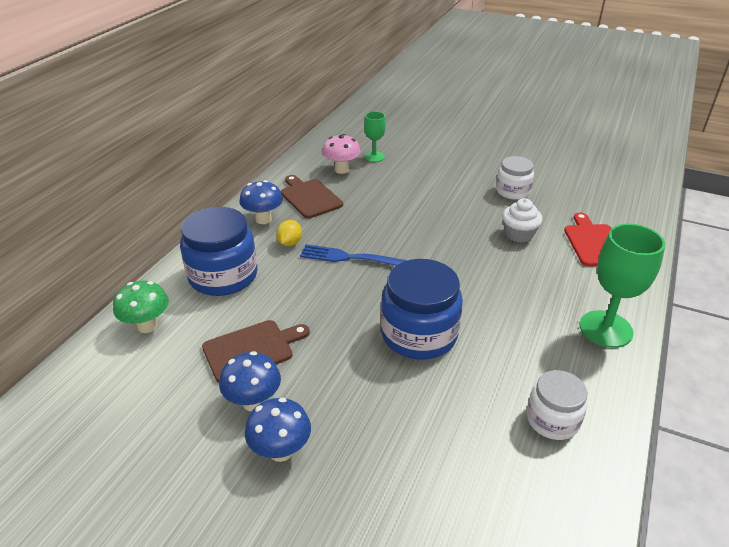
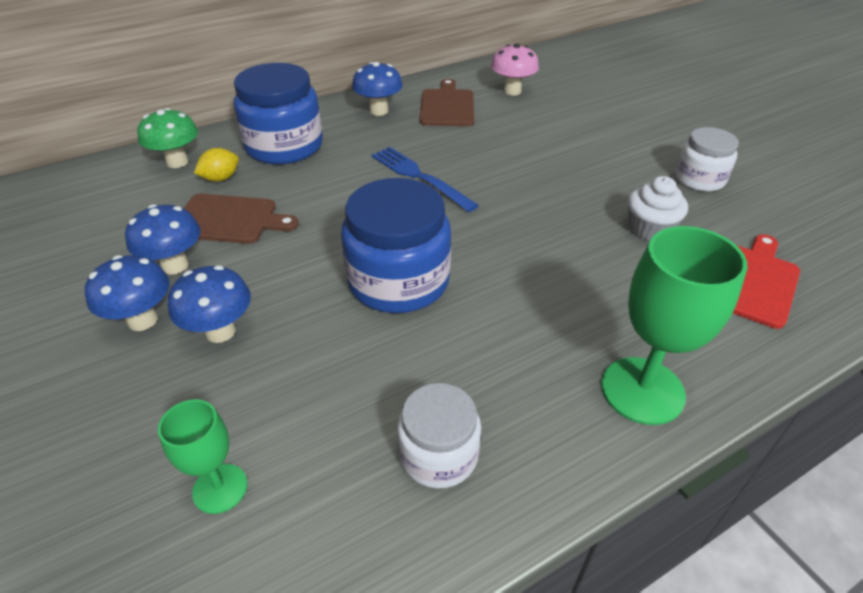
camera: 35 degrees right, 5 degrees up
(290, 243) = (377, 140): yellow lemon -> yellow lemon (221, 178)
(346, 427) = (220, 331): none -> blue mushroom
(374, 157) = (564, 89): green goblet -> green goblet (220, 488)

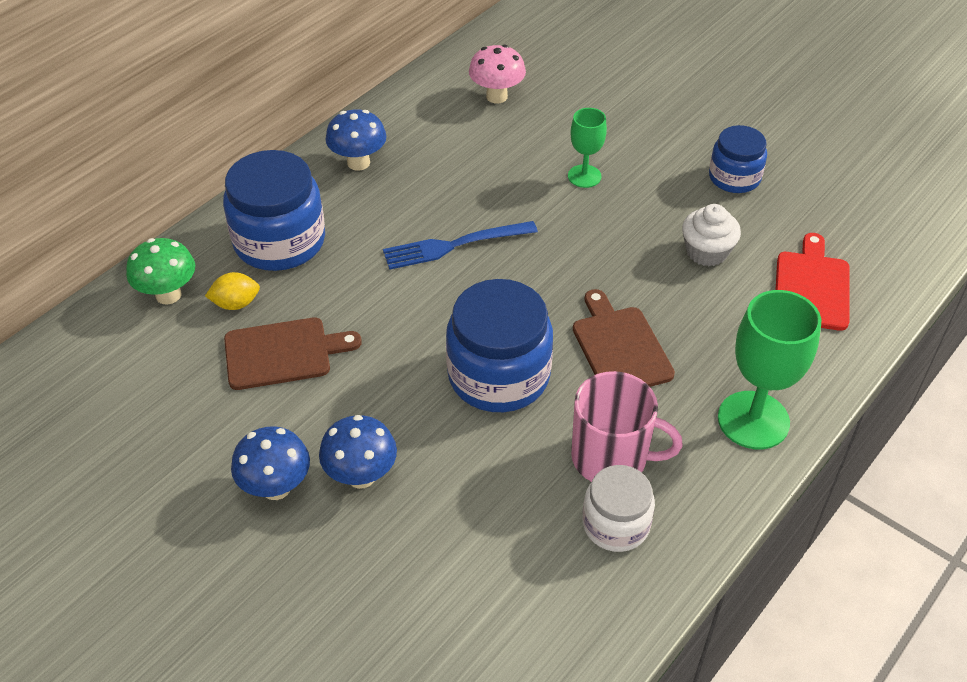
camera: 20 degrees left, 5 degrees up
(175, 265) = (264, 421): blue mushroom -> none
(220, 488) = (456, 607): green goblet -> green goblet (584, 176)
(221, 178) = (236, 303): yellow lemon -> yellow lemon turned 45 degrees clockwise
(419, 177) = (453, 246): blue fork -> blue fork turned 45 degrees counterclockwise
(447, 106) = (434, 137): brown cutting board -> brown cutting board (620, 347)
(468, 384) = (611, 458): none -> pink mug
(699, 179) = (734, 177): white jar -> blue jar

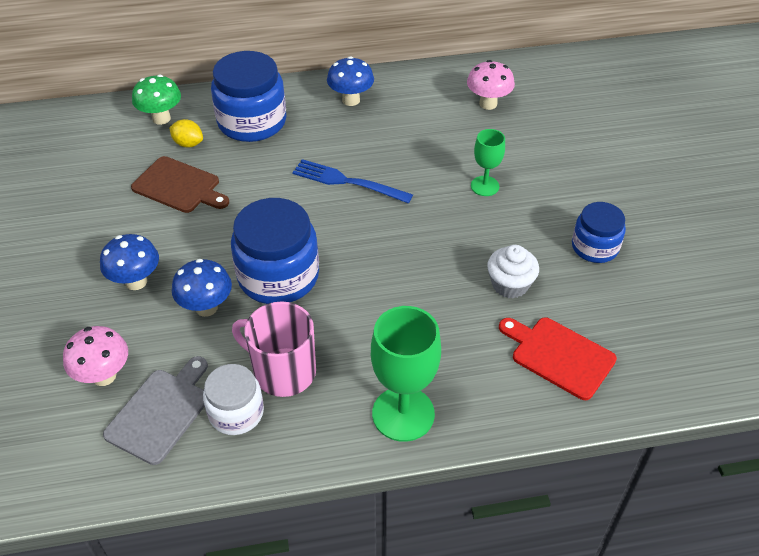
camera: 40 degrees right, 0 degrees up
(276, 487) = (89, 258): blue mushroom -> blue mushroom (206, 307)
(447, 587) = (104, 376): none -> pink mushroom
(546, 577) = (160, 412): none -> grey cutting board
(611, 458) = (283, 371): pink mug -> pink mug turned 150 degrees clockwise
(620, 347) = (373, 308): brown cutting board -> none
(811, 287) = (559, 356): red cutting board -> red cutting board turned 105 degrees counterclockwise

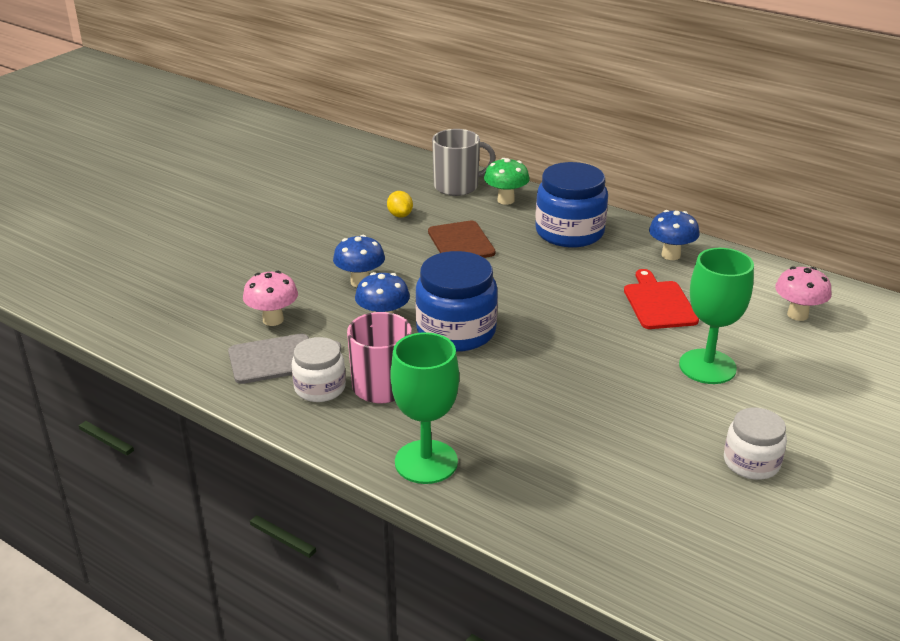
camera: 45 degrees right, 15 degrees down
(100, 127) = (457, 186): none -> grey mug
(188, 144) = (503, 223): yellow lemon -> yellow lemon (400, 215)
(347, 182) = (590, 304): blue fork -> none
(485, 186) = (707, 367): green goblet -> green goblet, size x1.75
(510, 284) = (630, 440): white cupcake -> none
(559, 356) = (603, 510): red cutting board -> red cutting board (658, 303)
(594, 247) = (751, 462): blue jar -> white jar

